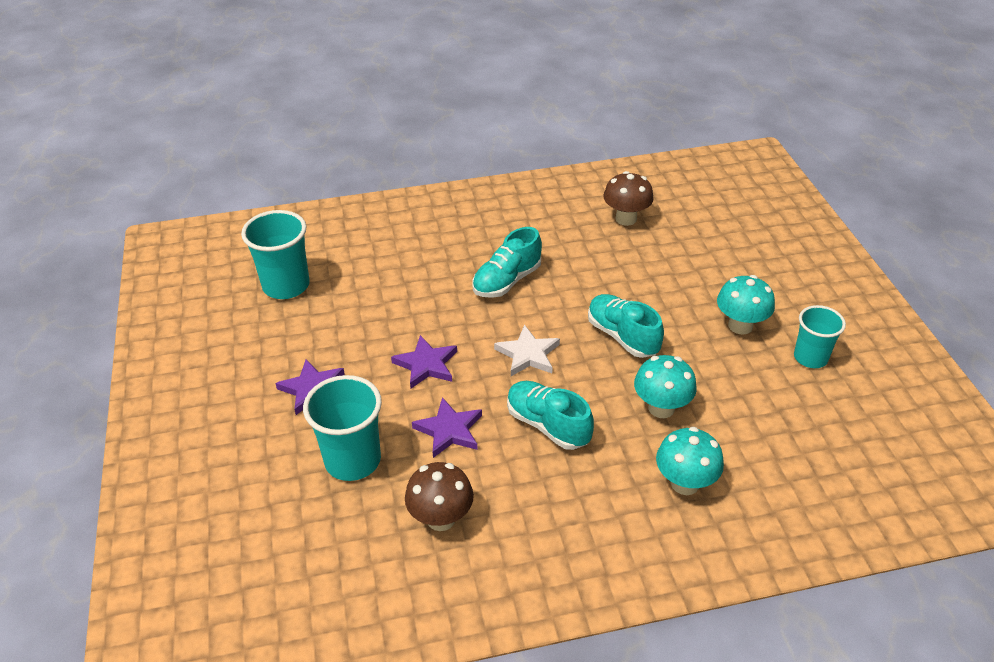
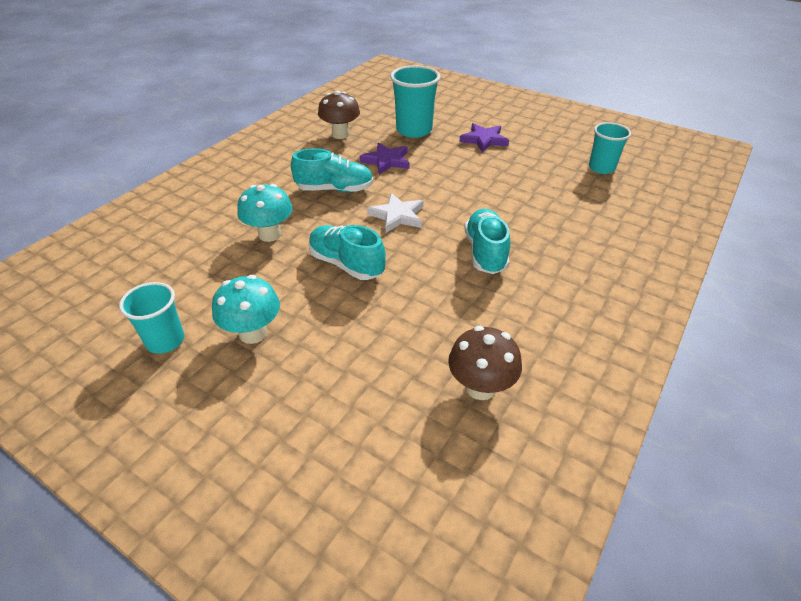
camera: 135 degrees right, 0 degrees up
(286, 286) = (601, 168): turquoise cup -> turquoise cup, size x0.66
(426, 365) = (448, 178): purple star -> none
(622, 336) = (346, 264): turquoise shoe -> turquoise shoe turned 150 degrees counterclockwise
(685, 483) = (219, 205): turquoise mushroom -> none

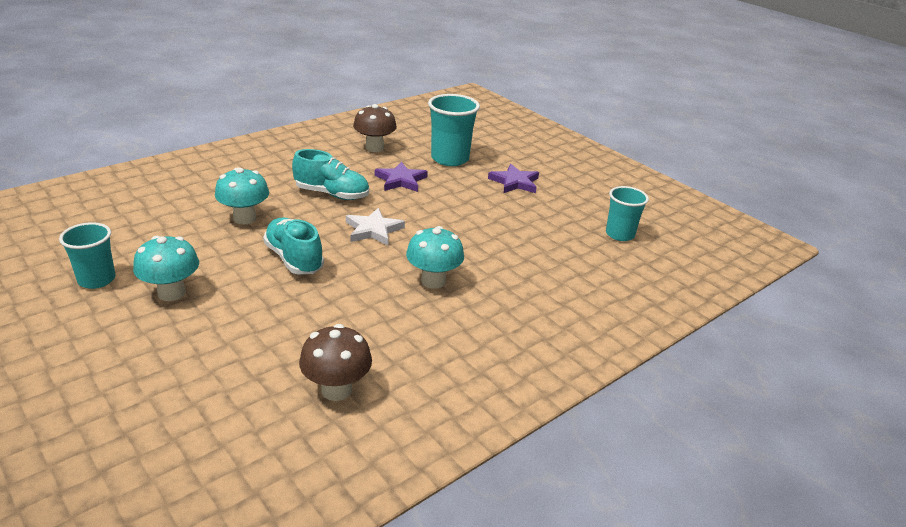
camera: 15 degrees right, 10 degrees down
(485, 252) = (433, 281): turquoise shoe -> turquoise mushroom

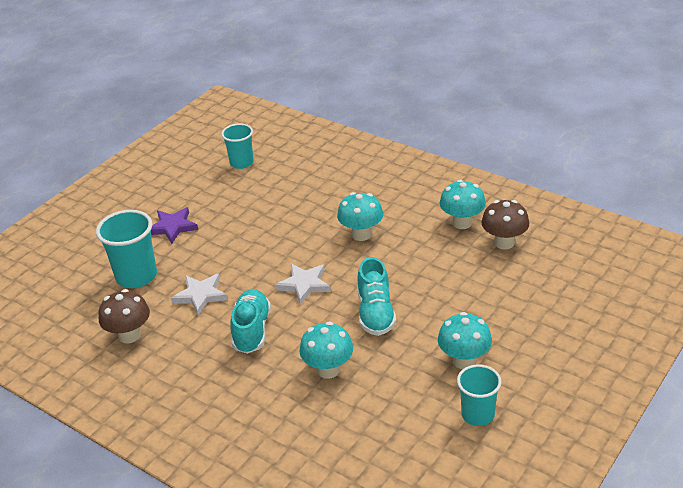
camera: 100 degrees left, 5 degrees up
(294, 259) = (375, 313): turquoise shoe -> turquoise shoe turned 45 degrees counterclockwise
(400, 180) = (200, 295): purple star -> white star
(405, 365) = (462, 223): none -> turquoise mushroom

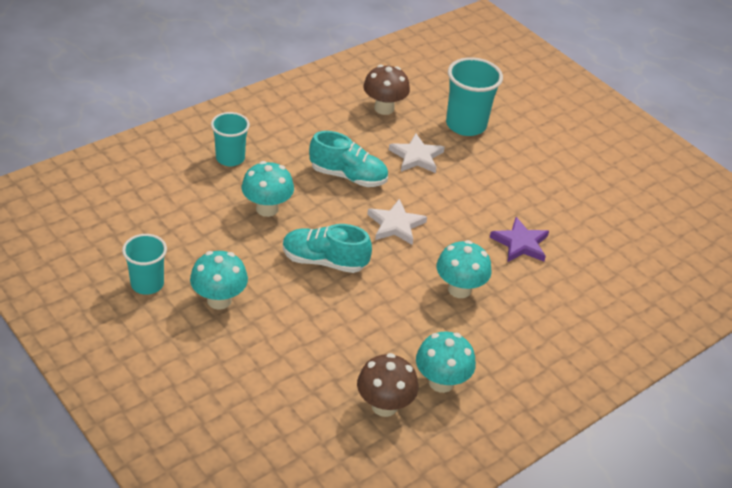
camera: 100 degrees right, 5 degrees up
(172, 227) = (536, 160): purple star -> purple star (520, 243)
(241, 163) = (643, 232): turquoise cup -> turquoise cup (230, 158)

